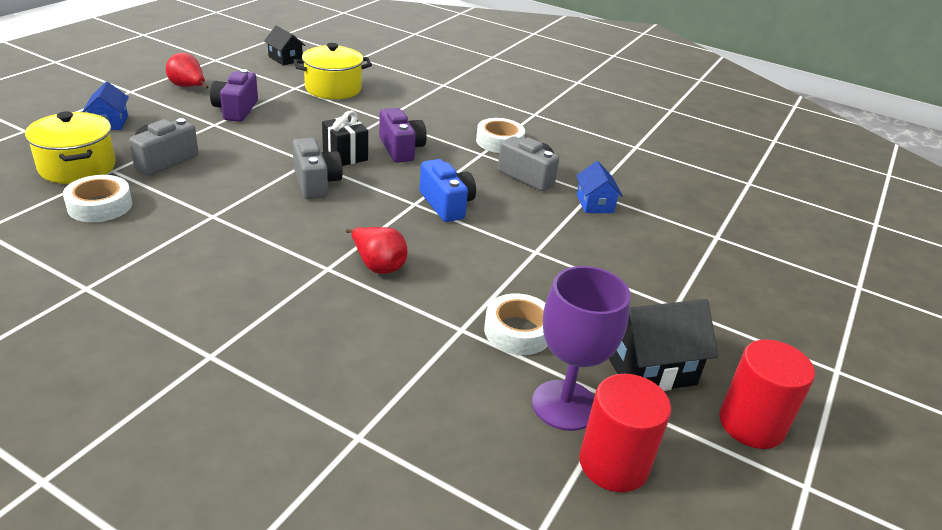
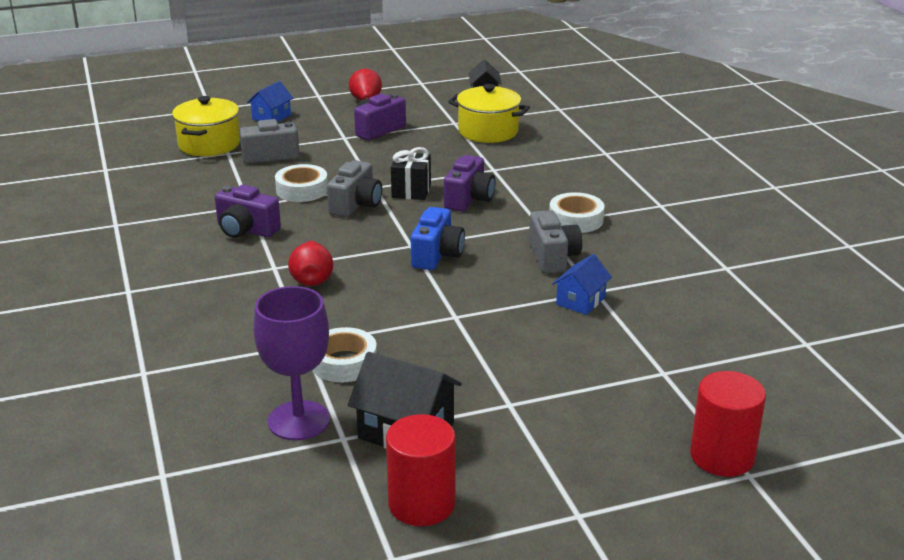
camera: 45 degrees right, 5 degrees down
(100, 206) = (189, 175): white tape -> white tape (302, 190)
(246, 242) = (246, 230): none -> purple camera
(613, 464) = (273, 468): red cylinder -> red cylinder (722, 457)

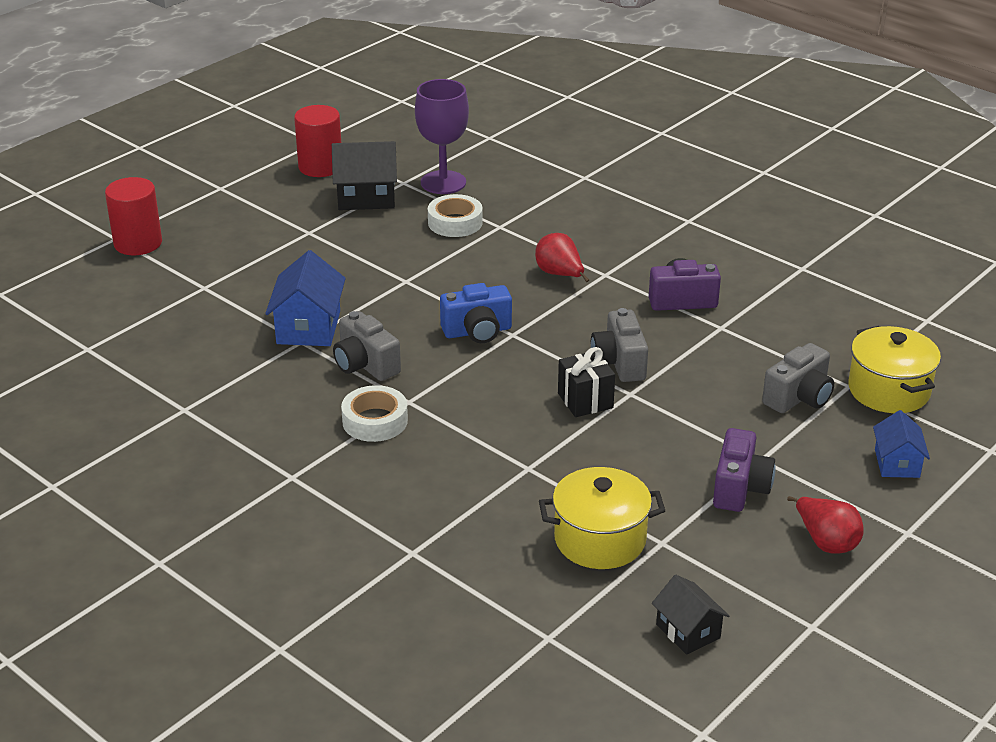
camera: 150 degrees right, 5 degrees up
(302, 190) = (698, 363): white tape -> none
(437, 255) = (477, 331): blue camera -> blue camera turned 90 degrees counterclockwise
(469, 199) = (512, 410): purple camera -> none
(580, 301) = (308, 327): blue house -> blue house, size x1.60

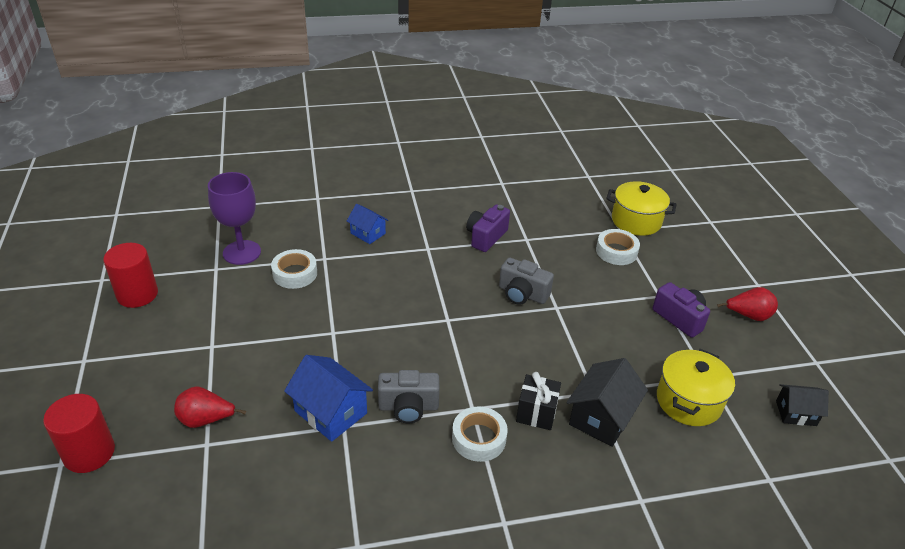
camera: 55 degrees left, 5 degrees up
(366, 197) = (208, 295): black house -> black house (601, 417)
(477, 331) = (428, 333): blue camera -> none
(560, 275) = (407, 265): red pear -> red pear (206, 420)
(585, 400) = (547, 329): black gift -> black gift (536, 413)
(799, 397) = (616, 251): grey camera -> white tape
(897, 463) = (699, 254): blue house -> blue house (368, 233)

